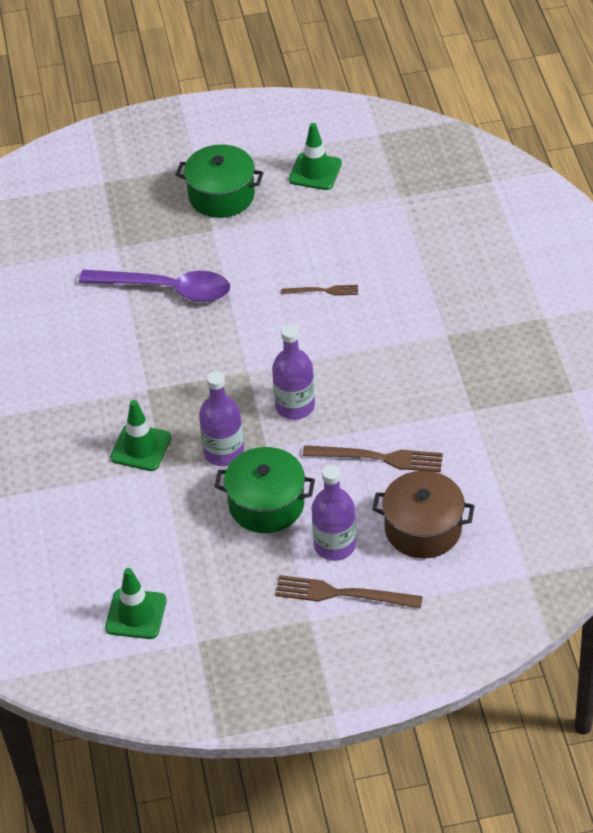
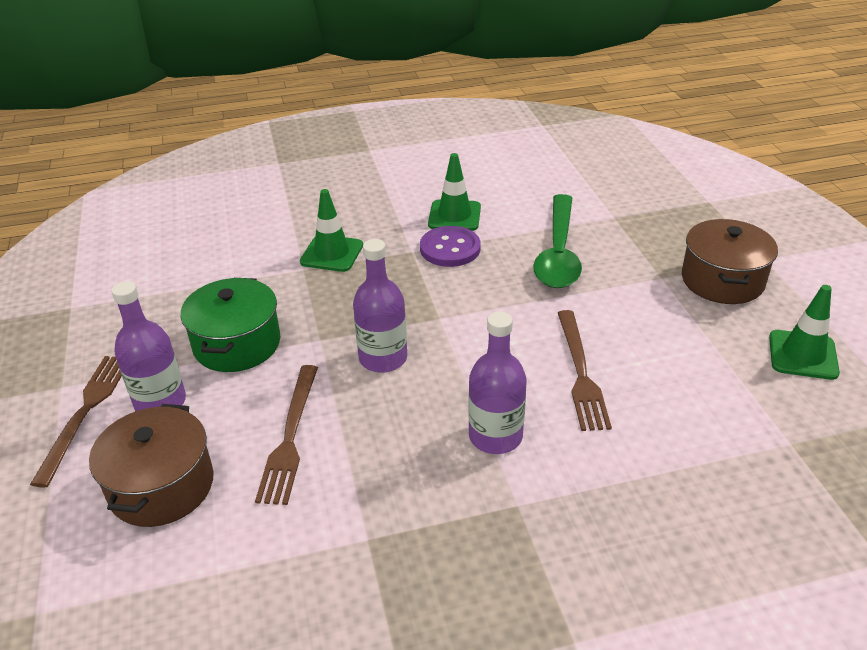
camera: 85 degrees right, 10 degrees down
(136, 614) = (121, 267): green traffic cone -> green traffic cone (454, 216)
(147, 362) = (450, 248): none -> purple button
(166, 289) = (558, 253): purple spoon -> green spoon
(221, 195) = (722, 280): green pot -> brown pot
(224, 452) = (318, 308): purple bottle -> purple bottle (495, 436)
(323, 291) = (581, 373): brown fork -> brown fork, size x1.69

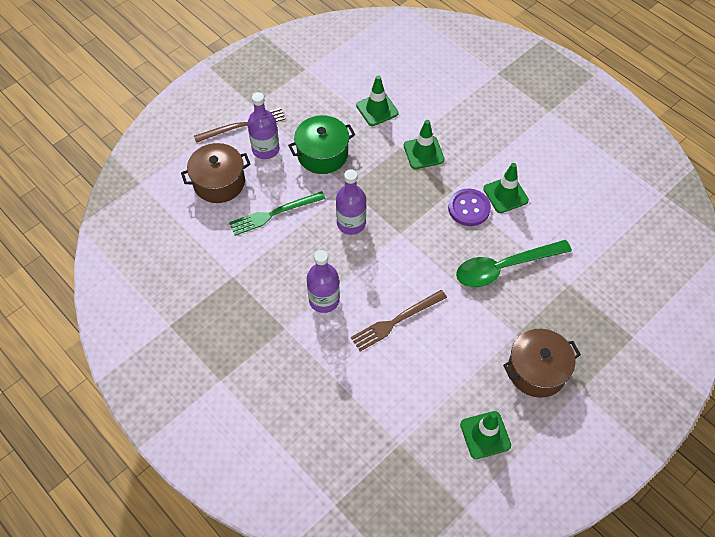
camera: 60 degrees right, 20 degrees up
(220, 267) = (377, 109): none -> green traffic cone
(290, 437) = (274, 214): brown fork -> green fork

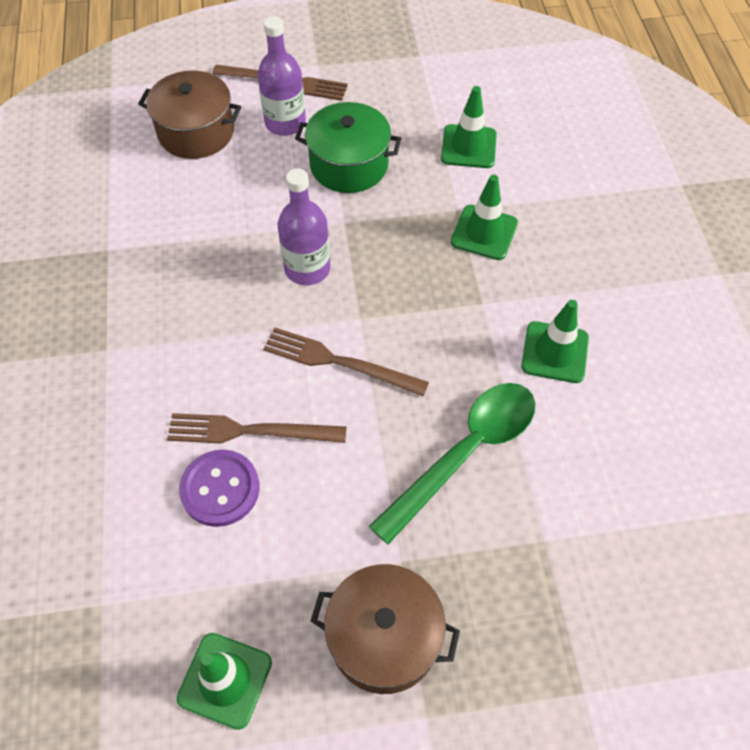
camera: 35 degrees right, 0 degrees up
(274, 214) = (225, 203): green fork -> none
(324, 300) = (185, 344): purple bottle -> none
(409, 261) = (339, 362): none -> brown fork
(469, 208) = (484, 340): purple button -> purple button (220, 489)
(504, 267) = (465, 453): green spoon -> green spoon turned 120 degrees clockwise

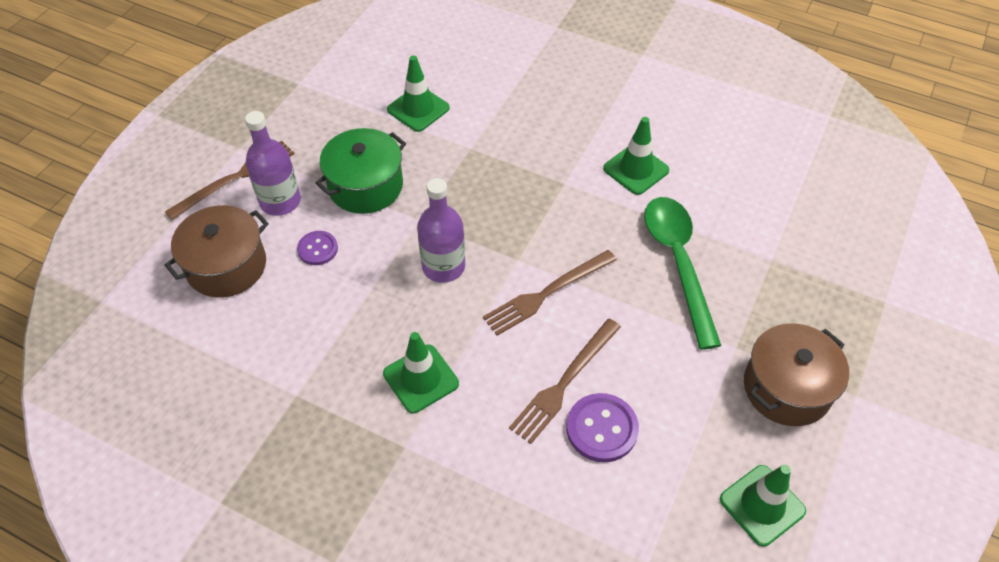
camera: 55 degrees left, 5 degrees down
(257, 175) = (318, 249): none -> purple button
(484, 232) = (504, 146): green traffic cone -> green traffic cone (421, 379)

